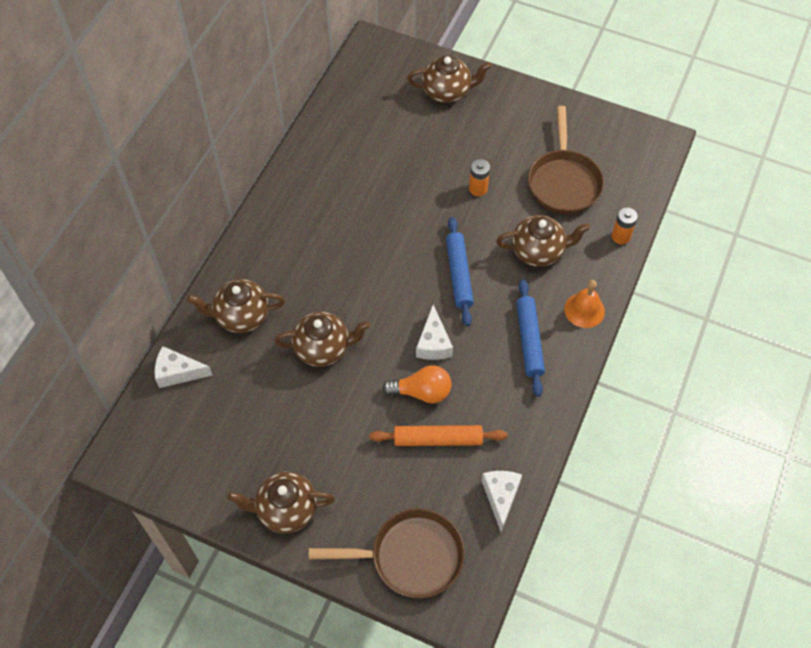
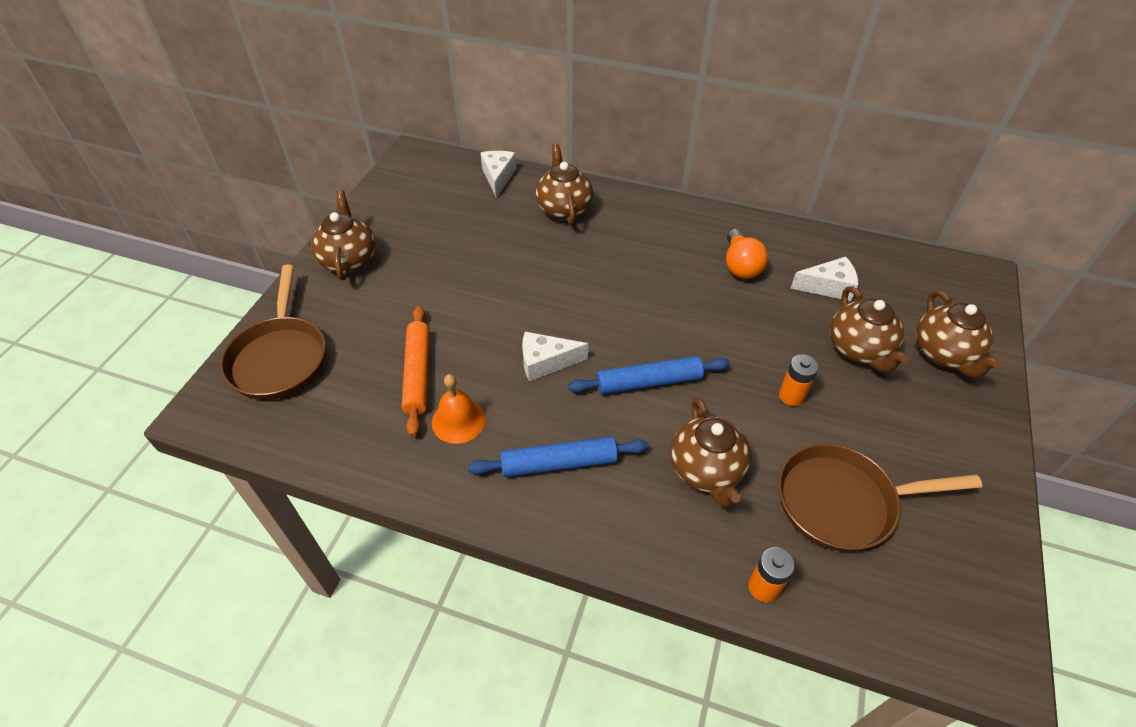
camera: 85 degrees right, 10 degrees down
(323, 348) = (531, 270): brown teapot -> brown teapot (859, 350)
(422, 392) = (479, 355): orange light bulb -> orange light bulb (740, 265)
(500, 497) = (337, 438): white cheese -> white cheese (828, 287)
(584, 310) = (617, 533): orange bell -> orange bell (458, 420)

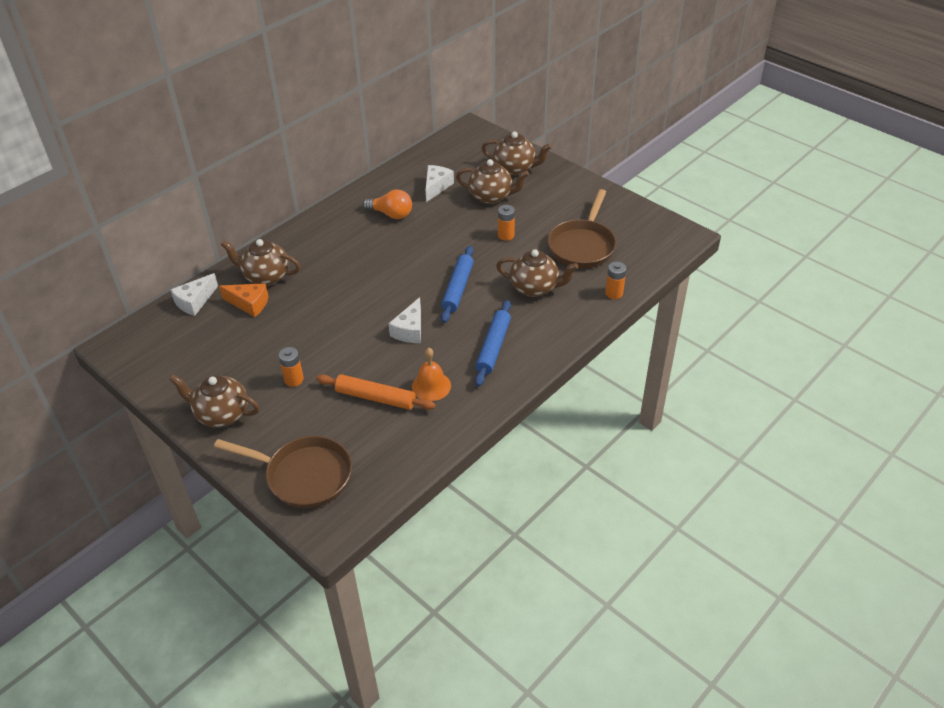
camera: 65 degrees left, 5 degrees down
(419, 293) = (294, 379): none -> orange battery
(498, 177) = (195, 301): white cheese -> white cheese turned 75 degrees counterclockwise
(516, 214) = (249, 304): none -> orange cheese

